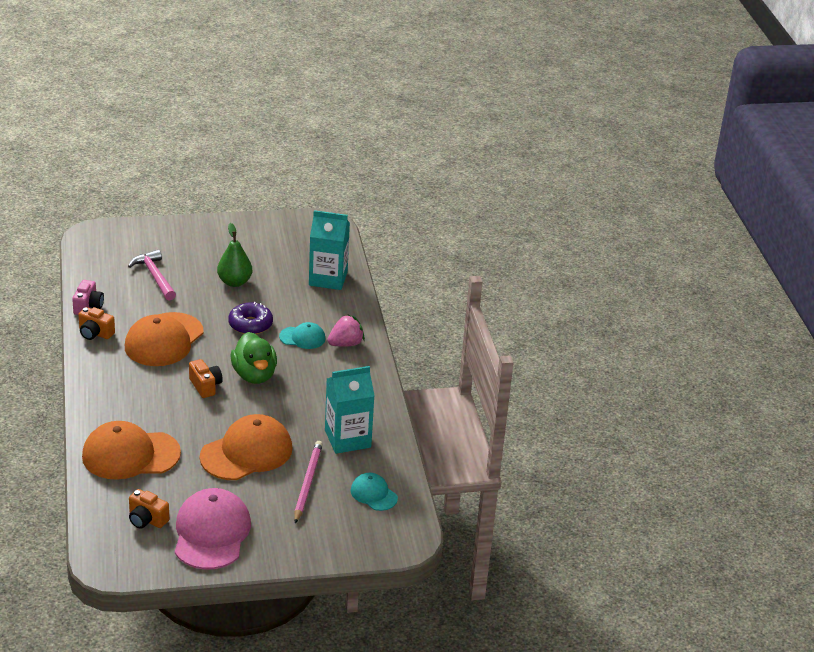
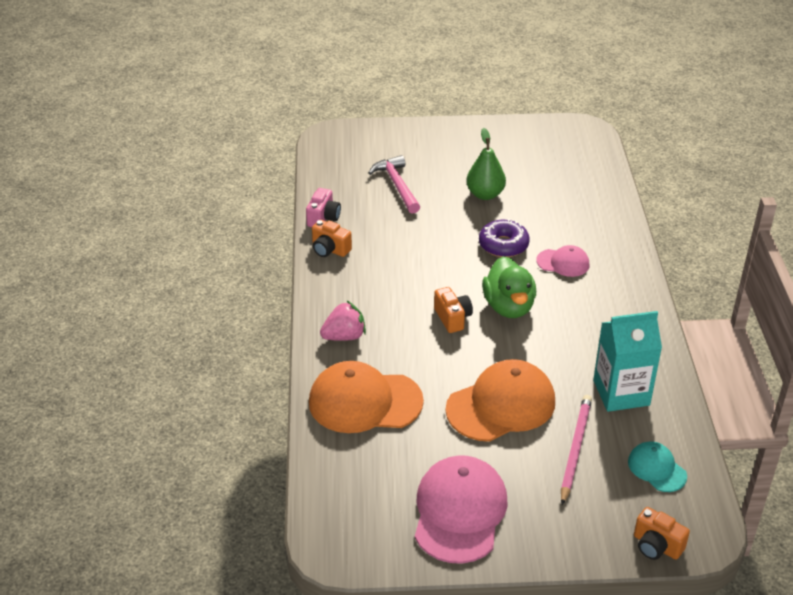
camera: 10 degrees right, 5 degrees up
(147, 520) = (382, 489): orange camera -> orange camera (656, 546)
(164, 340) = (406, 260): orange cap -> none
(302, 338) = (563, 263): turquoise cap -> pink cap
(328, 278) = (589, 193): turquoise carton -> none
(346, 344) = (613, 272): pink strawberry -> pink strawberry (344, 336)

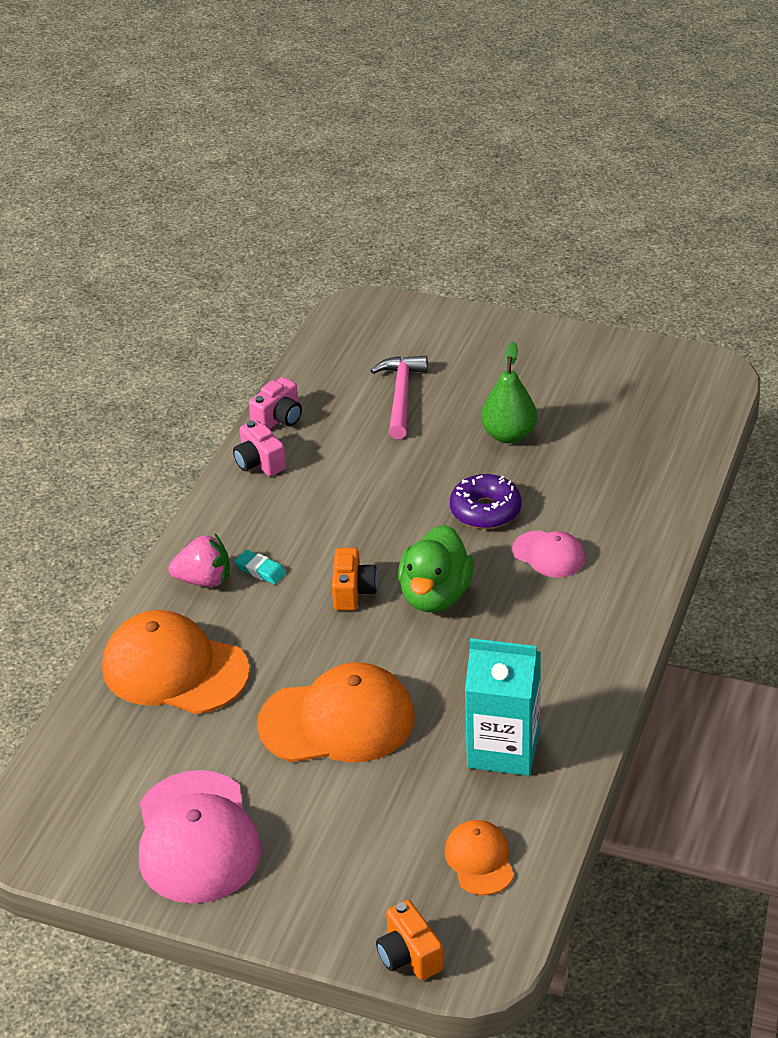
camera: 25 degrees right, 0 degrees up
(330, 249) = (259, 463): orange camera -> pink camera
(379, 320) = (260, 570): none -> turquoise eraser
(459, 512) = (197, 838): pink cap -> pink cap turned 135 degrees clockwise
(575, 449) = (392, 803): pink pencil -> none
(656, 468) = (479, 860): turquoise cap -> orange cap

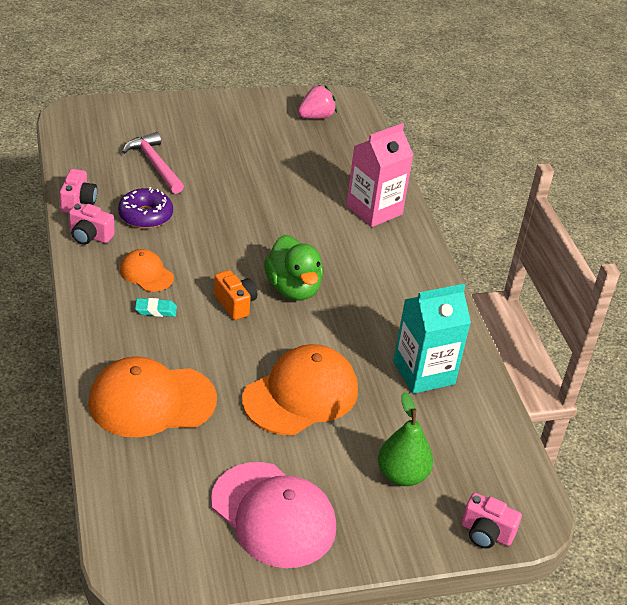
camera: 40 degrees left, 0 degrees up
(204, 580) = (119, 330): pink strawberry -> pink strawberry (316, 117)
(409, 956) = (486, 533): orange camera -> pink camera
(479, 860) = (473, 450): orange cap -> orange cap (146, 273)
(485, 511) = (277, 223): purple donut -> purple donut (145, 216)
(509, 435) = (250, 171): green pear -> green pear (402, 475)
(549, 554) = (343, 239): pink cap -> none
(623, 529) = (374, 210): none -> pink carton

